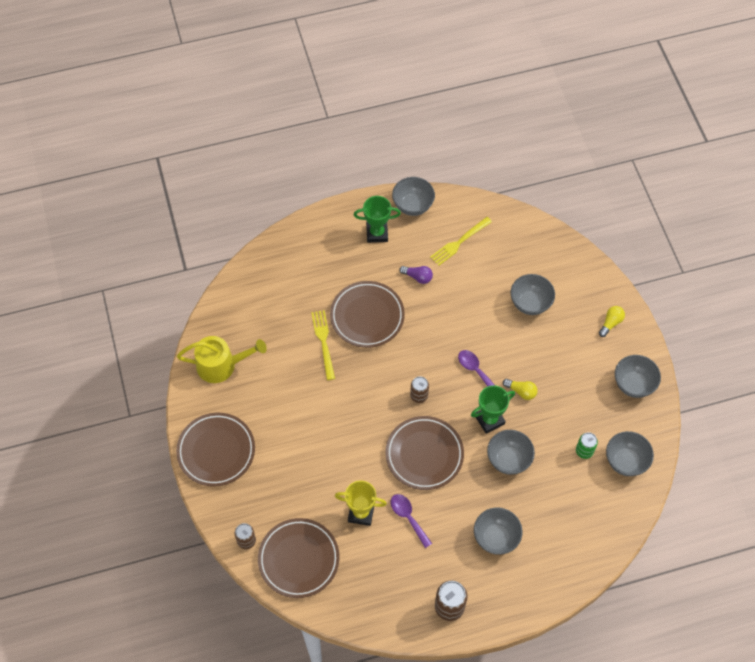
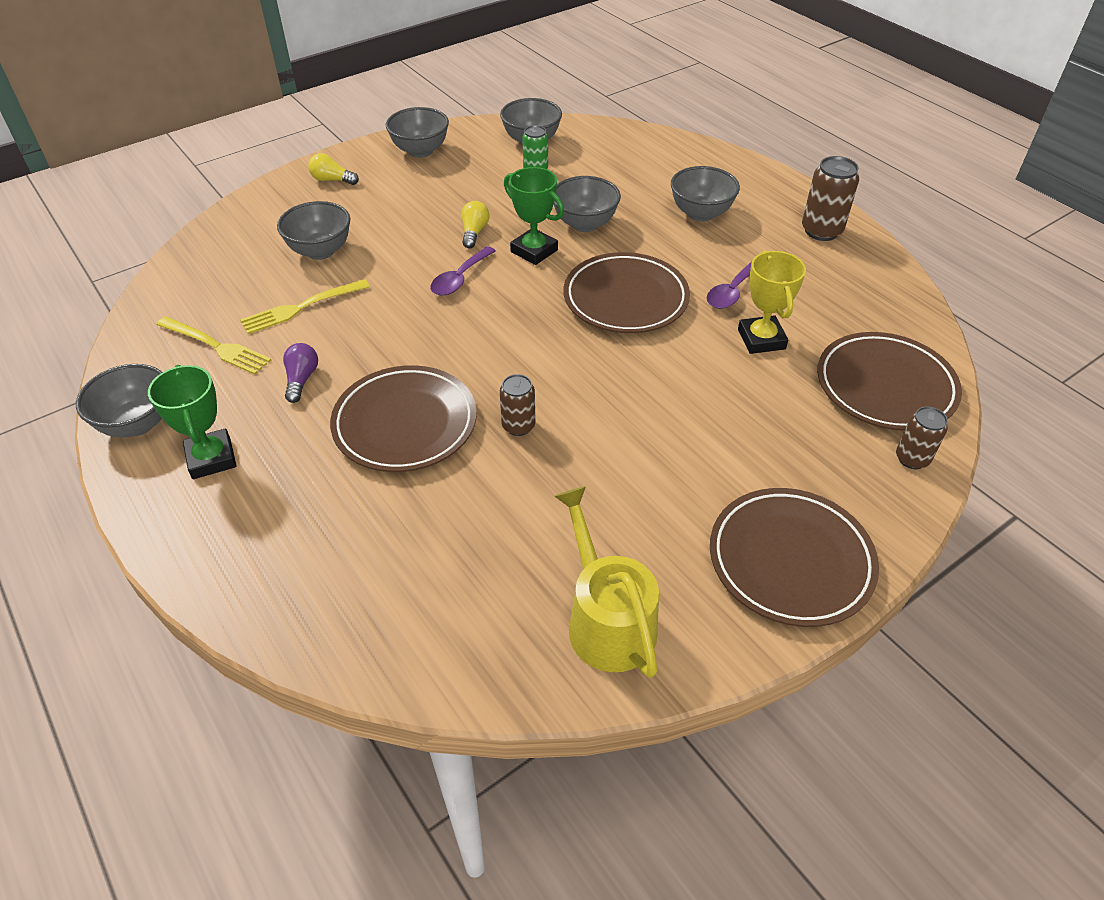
camera: 110 degrees left, 15 degrees down
(323, 342) = (482, 469): yellow fork -> yellow fork (301, 308)
(419, 396) = (531, 326): brown can -> brown can (518, 426)

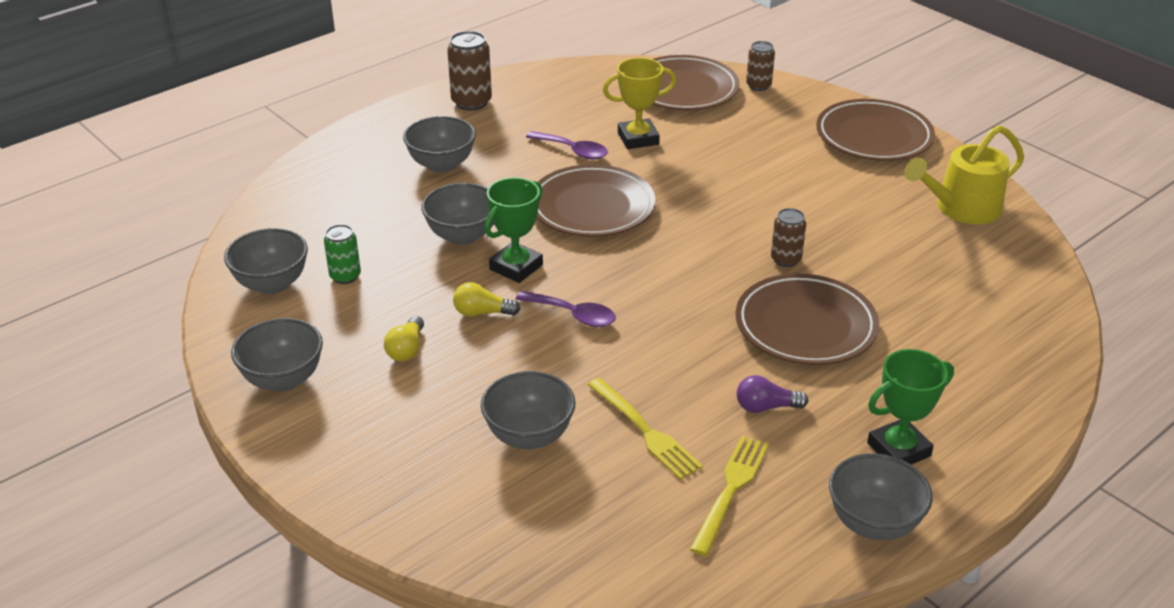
camera: 95 degrees left, 10 degrees down
(332, 180) = (355, 456): yellow light bulb -> yellow light bulb (406, 349)

